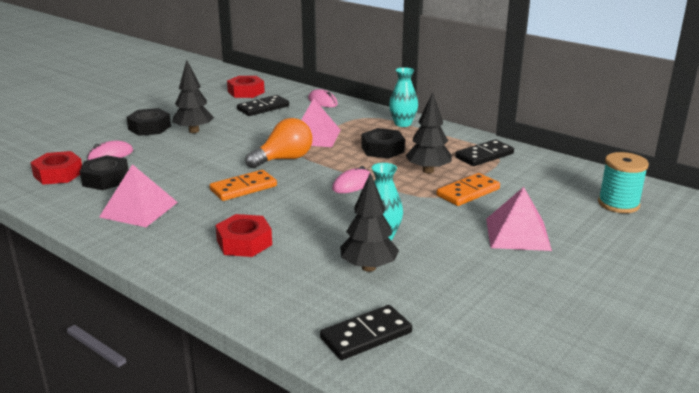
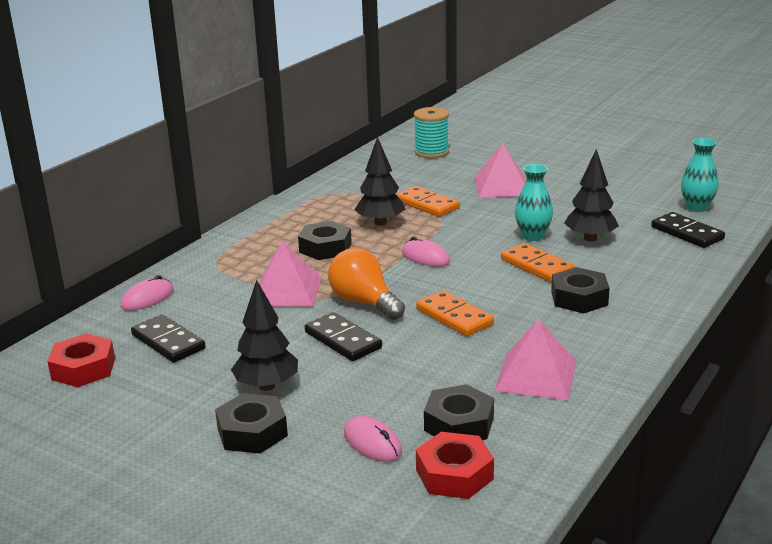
camera: 95 degrees left, 0 degrees up
(244, 243) = (579, 298): red nut -> black nut
(316, 231) = (537, 266): none -> orange domino
(402, 124) = (241, 241): turquoise vase -> turquoise vase (697, 208)
(484, 155) = (336, 198): black domino -> black domino (343, 340)

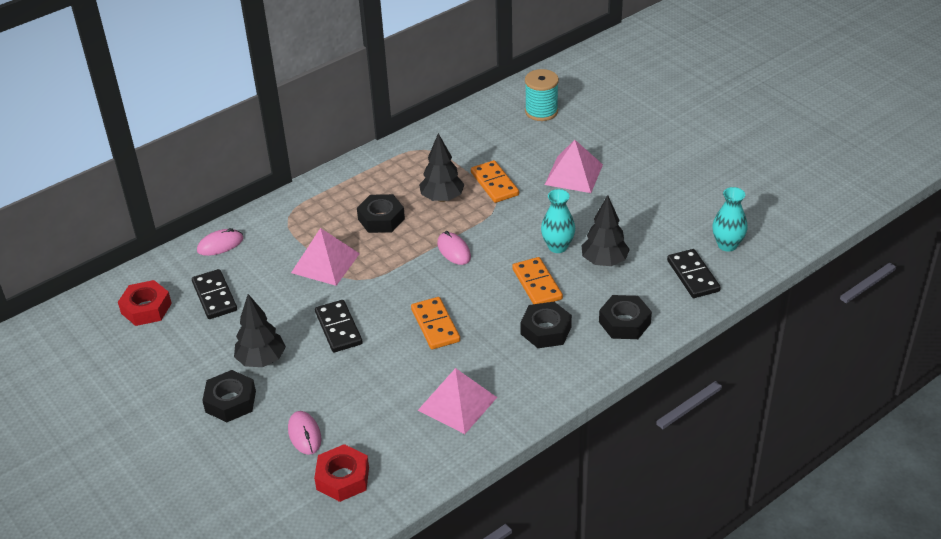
camera: 20 degrees right, 15 degrees up
(364, 302) = (376, 291): orange light bulb -> none
(459, 424) = (373, 434): black nut -> black nut (624, 323)

